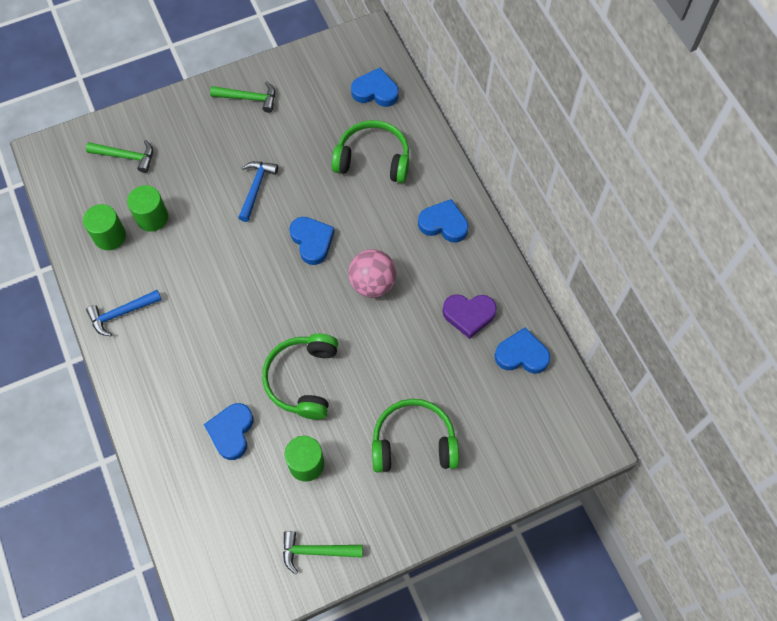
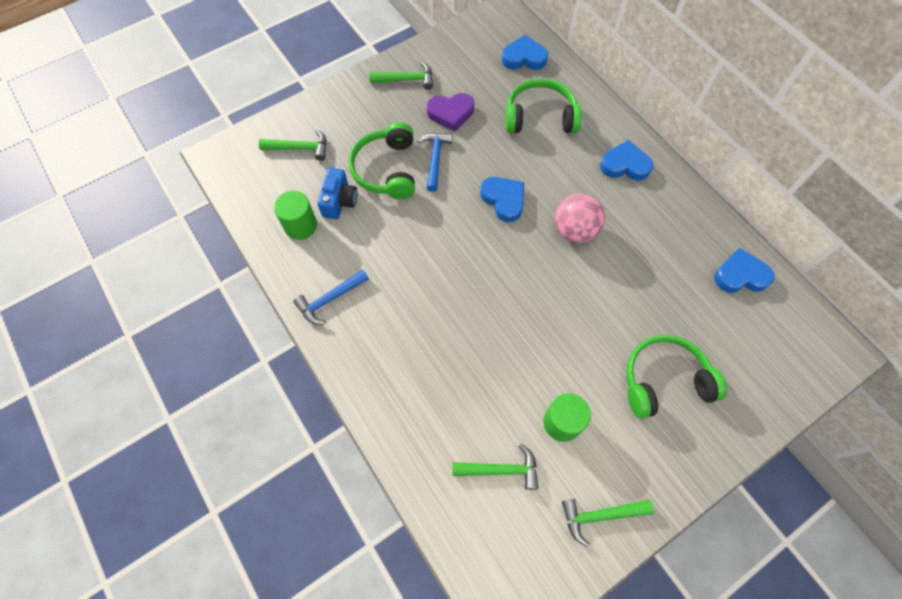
camera: 10 degrees left, 0 degrees up
(152, 217) = (339, 201): green cylinder -> blue camera
(231, 432) = (475, 402): blue heart -> none
(239, 496) = (501, 469): none -> green hammer
(303, 379) = (533, 335): green headphones -> green headphones (386, 169)
(469, 315) = (677, 246): purple heart -> purple heart (451, 113)

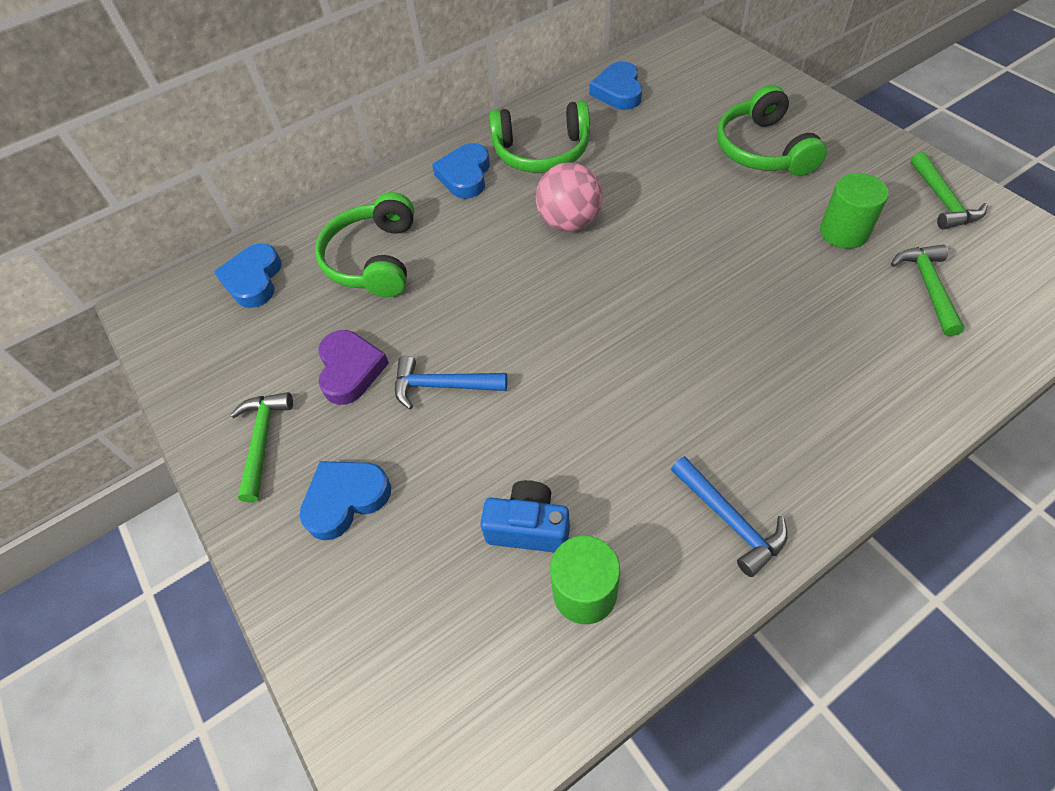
camera: 85 degrees left, 10 degrees down
(300, 148) = (401, 619): green hammer -> none
(386, 169) = (461, 456): green headphones -> green headphones (542, 152)
(504, 200) = (522, 296): blue heart -> blue heart (345, 499)

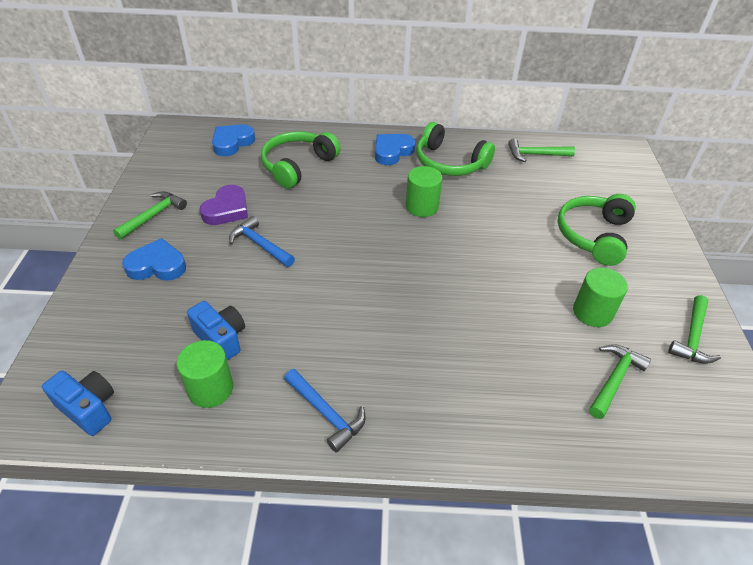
camera: 30 degrees right, 10 degrees down
(474, 732) = (88, 408): none -> blue camera
(569, 222) = (421, 206): pink ball -> green cylinder
(618, 91) = (535, 155): blue heart -> green hammer
(730, 520) = (326, 413): blue hammer -> blue hammer turned 45 degrees counterclockwise

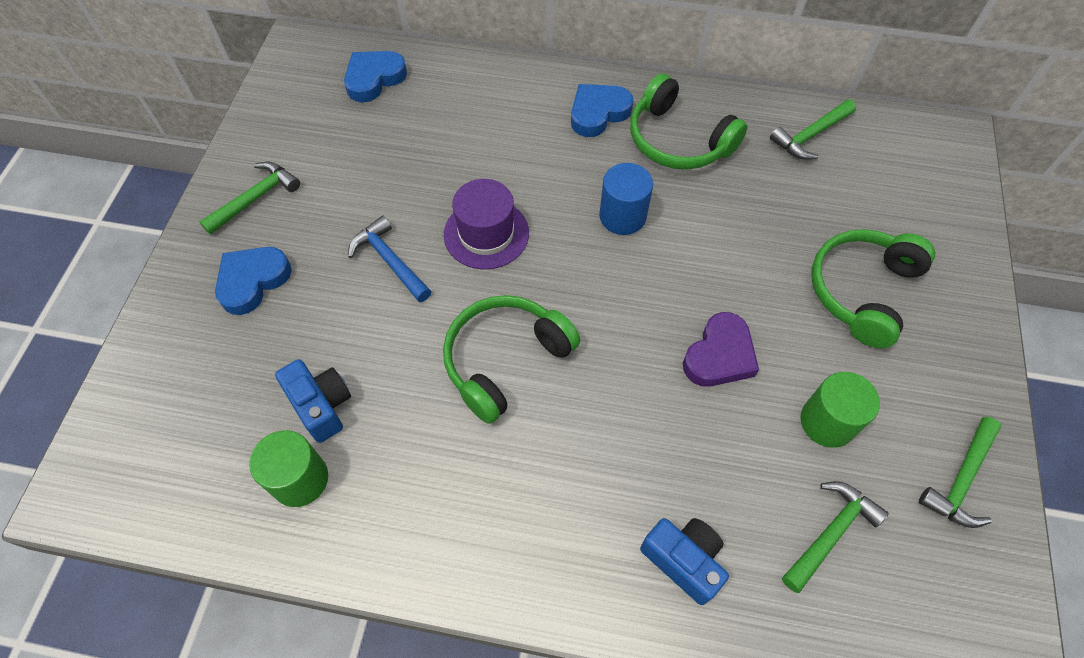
camera: 10 degrees right, 15 degrees up
(88, 408) = (151, 489): blue camera -> blue camera (683, 560)
(157, 265) = (252, 281): blue heart -> blue heart turned 60 degrees counterclockwise
(227, 209) = (353, 197): purple heart -> purple heart (719, 355)
(297, 166) = (459, 128): green headphones -> green headphones (505, 360)
(326, 413) = (438, 534): blue hammer -> none
(328, 223) = (486, 233): none -> purple hat
(421, 206) = (622, 216): green cylinder -> blue cylinder
(535, 155) = (810, 136): green hammer -> green hammer turned 45 degrees counterclockwise

